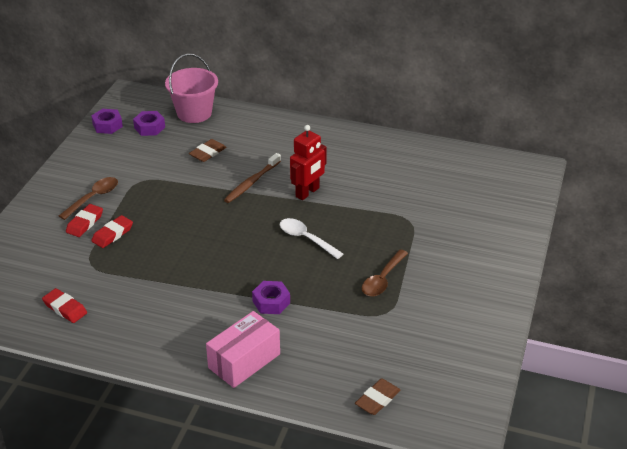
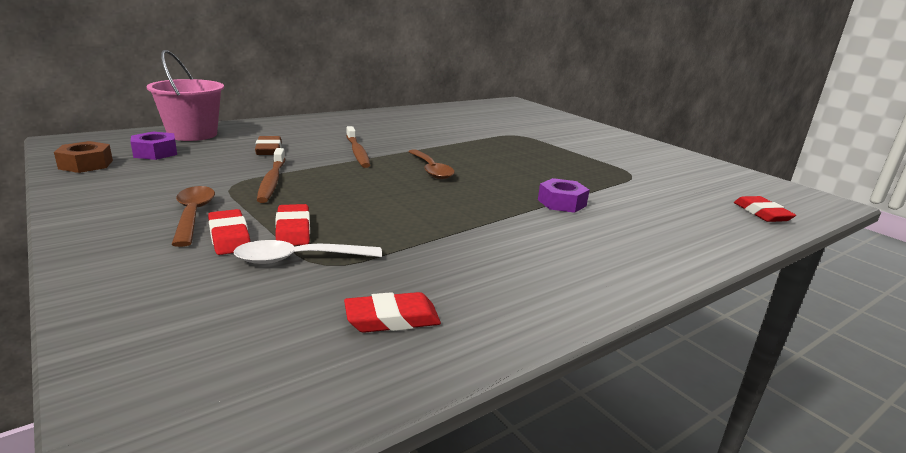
camera: 55 degrees left, 15 degrees down
(107, 125) = (86, 164): purple nut -> brown nut
(162, 188) = (272, 181): none -> brown toothbrush
(244, 361) = (653, 245): pink box -> none
(306, 239) = (483, 163): white spoon -> white spoon (299, 259)
(307, 192) = (417, 144): red robot -> none
(377, 399) = (761, 213): brown eraser -> red eraser
(382, 279) = (583, 162): brown spoon -> brown spoon (431, 170)

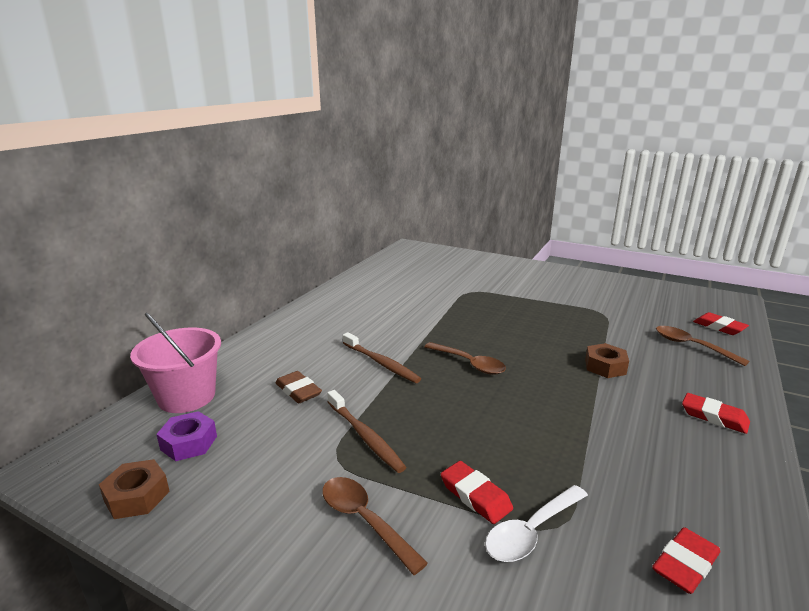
camera: 25 degrees left, 0 degrees up
(229, 237) = (439, 534): red eraser -> red eraser (714, 417)
(562, 203) = (605, 366): purple nut -> brown nut
(694, 216) = (691, 346): none -> brown spoon

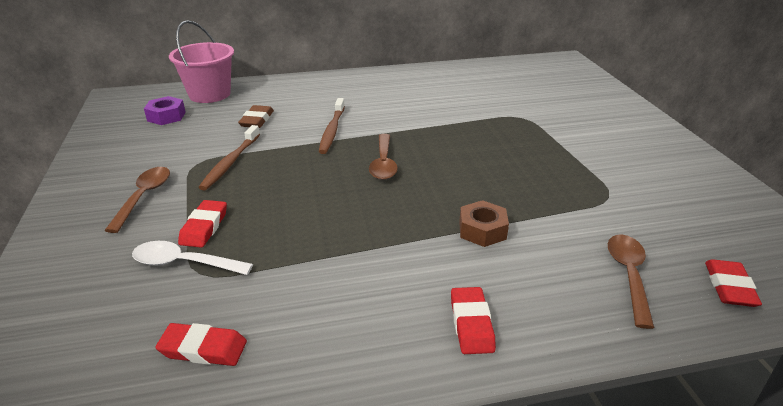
camera: 50 degrees right, 10 degrees up
(137, 496) = (110, 126): brown nut -> none

